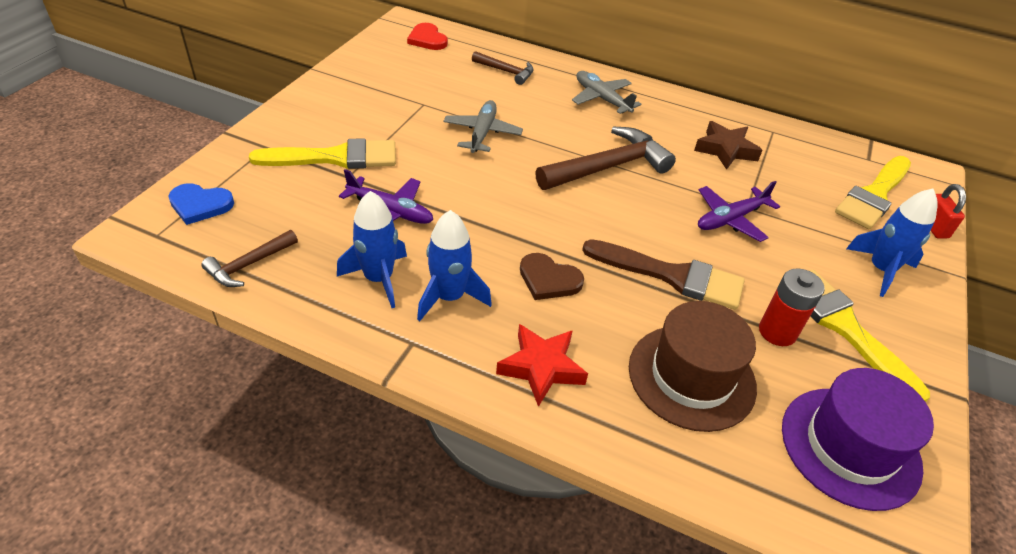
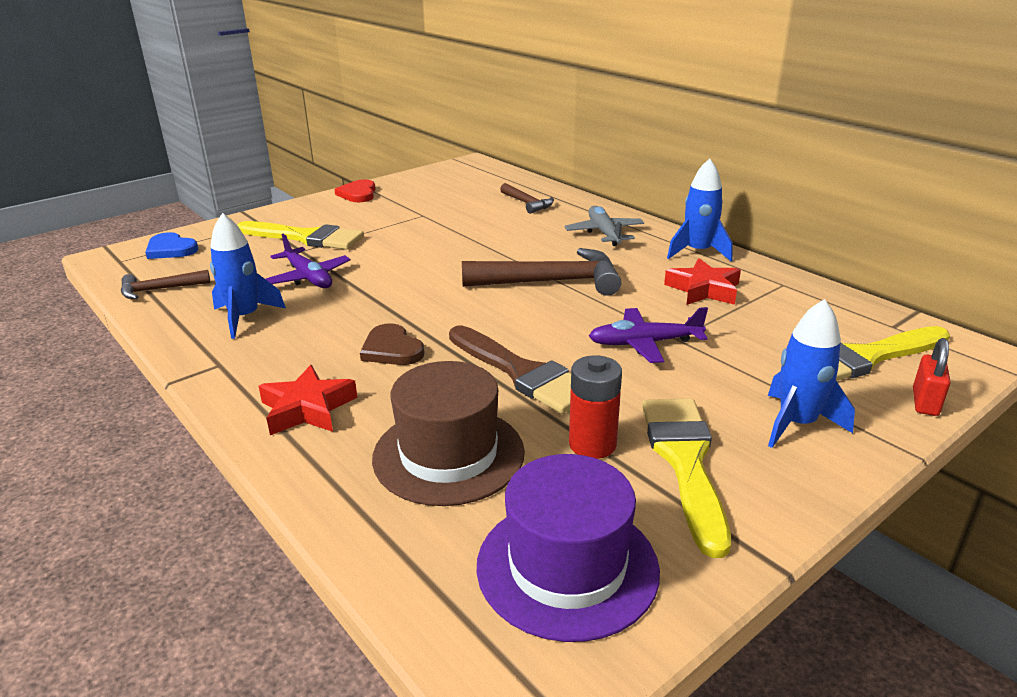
camera: 30 degrees right, 15 degrees down
(427, 39) = (478, 175): red heart -> red heart (358, 194)
(449, 297) = (287, 342): blue rocket -> blue rocket (698, 252)
(482, 133) = (453, 241): grey plane -> none
(725, 150) = (703, 290): brown star -> red star

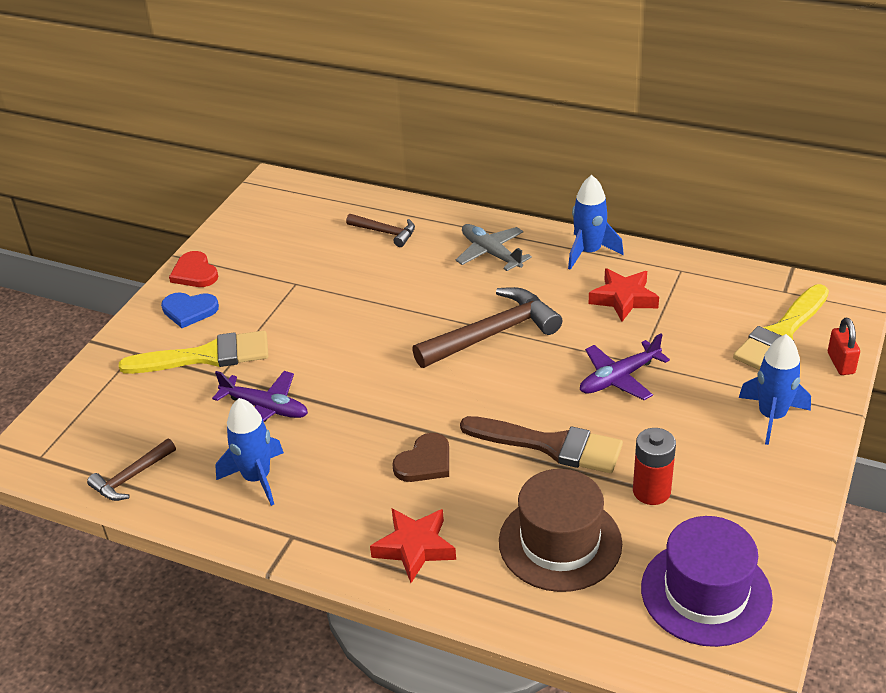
camera: 25 degrees left, 10 degrees up
(171, 249) = (77, 422): blue heart -> blue heart (189, 310)
(391, 349) = (425, 462): brown heart -> brown heart turned 75 degrees counterclockwise
(685, 461) = (721, 480): yellow brush -> none

